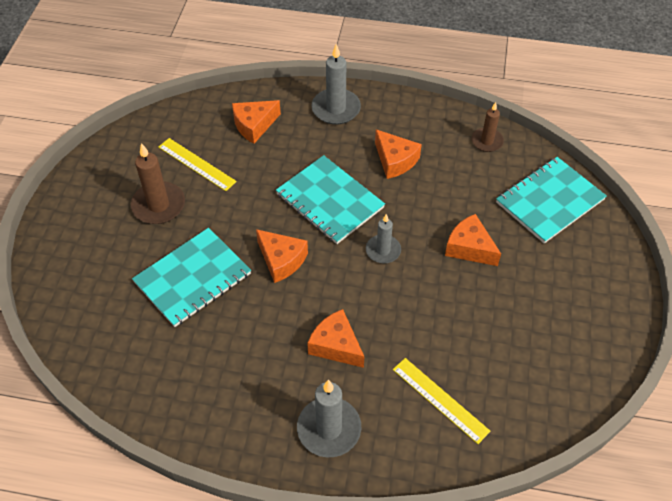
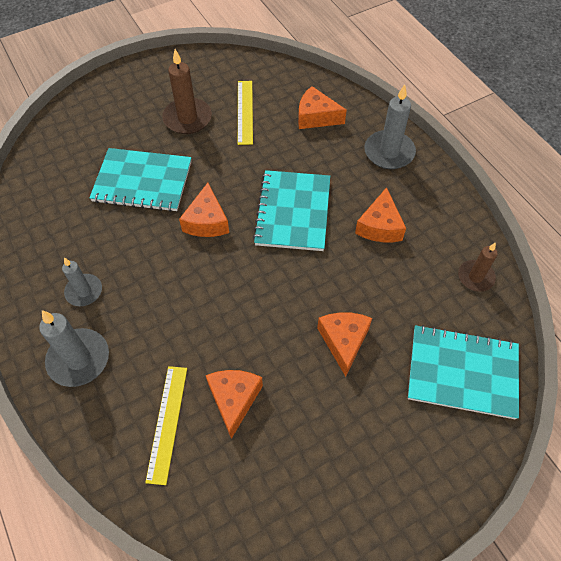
camera: 50 degrees right, 5 degrees up
(336, 345) = (159, 311): orange cheese -> orange cheese (234, 400)
(383, 250) = (279, 280): grey candle -> grey candle (84, 291)

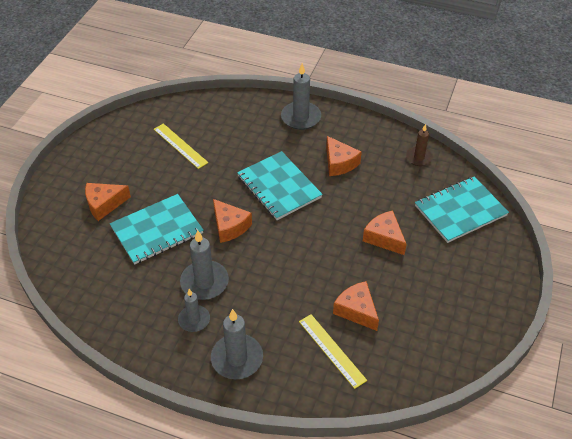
camera: 40 degrees left, 10 degrees down
(129, 261) = (204, 282): none -> grey candle
(187, 118) = (143, 173): brown candle -> none
(316, 117) = (232, 122): orange cheese -> orange cheese (104, 204)

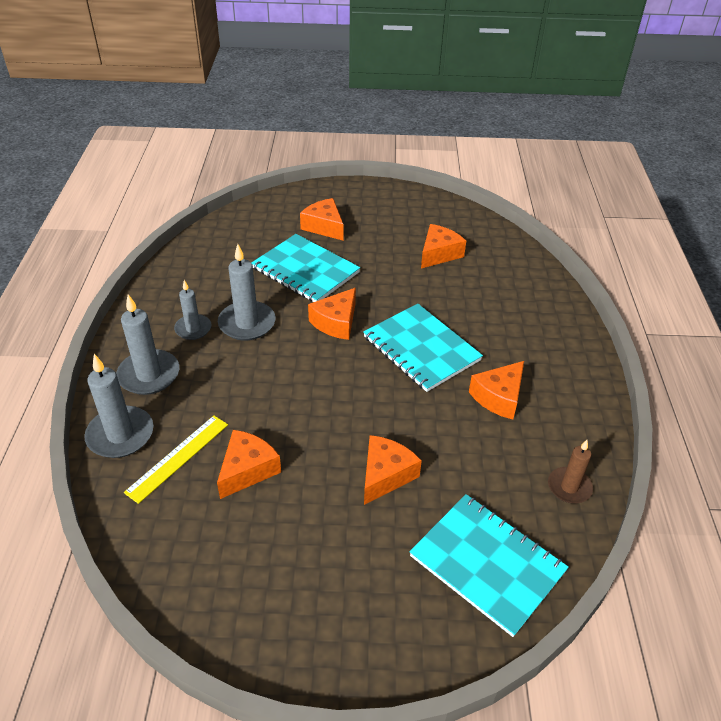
camera: 70 degrees right, 5 degrees down
(180, 146) = (439, 254): yellow ruler -> orange cheese
(279, 187) = (421, 349): turquoise notebook -> turquoise notebook turned 75 degrees counterclockwise
(301, 117) = (558, 340): grey candle -> grey candle (120, 435)

